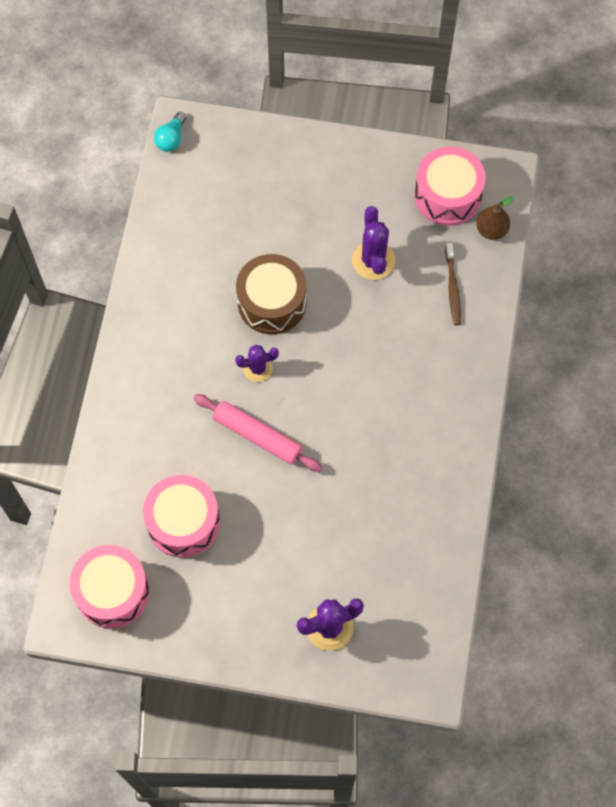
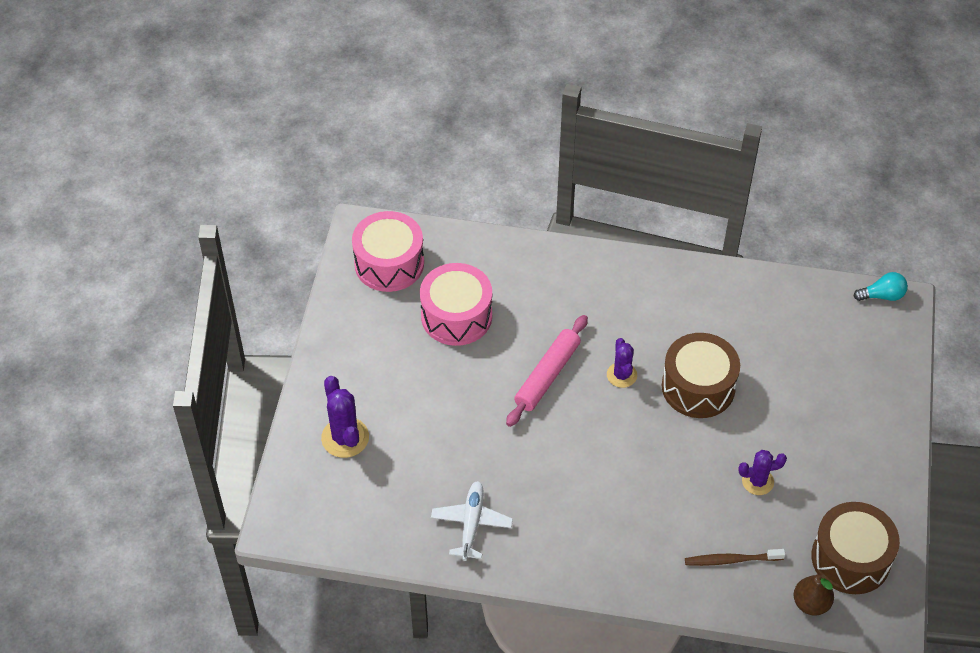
camera: 90 degrees right, 15 degrees down
(171, 138) = (882, 295): turquoise light bulb -> turquoise light bulb turned 150 degrees clockwise
(373, 260) = (757, 481): purple cactus -> purple cactus, size x0.66
(423, 506) = (471, 524): none -> white plane
(447, 195) = (850, 558): pink drum -> brown drum

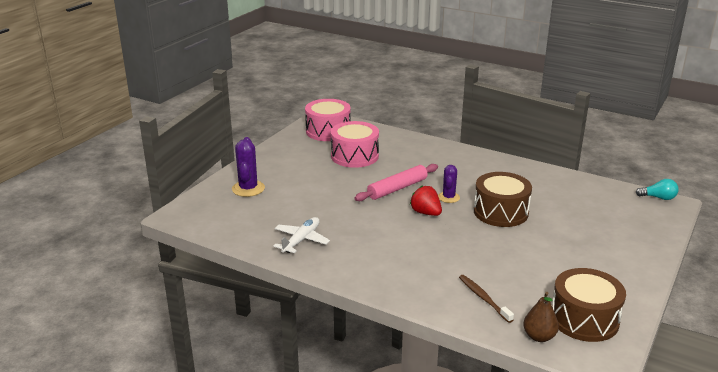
camera: 20 degrees right, 25 degrees down
(605, 418) = (426, 213): none -> red strawberry
(732, 560) = (483, 298): brown toothbrush -> brown toothbrush turned 45 degrees clockwise
(757, 481) = (524, 263): purple cactus -> none

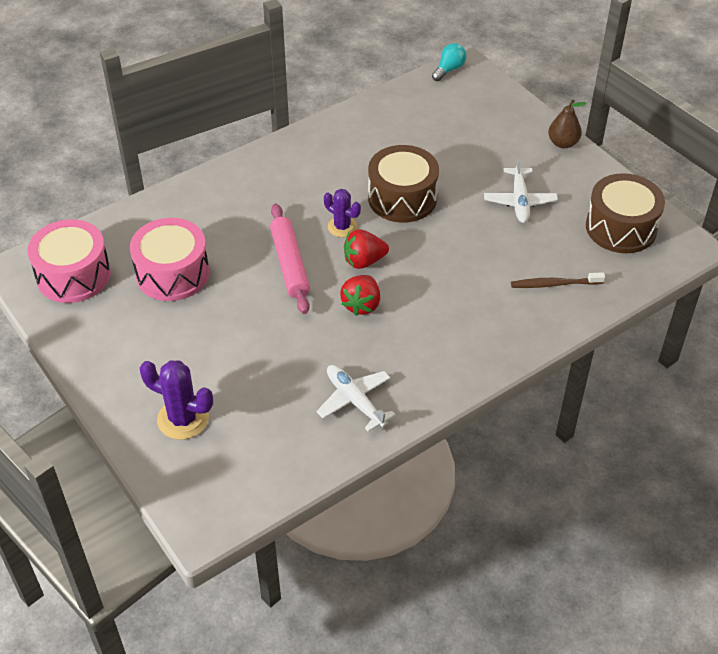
camera: 65 degrees left, 20 degrees up
(386, 222) = (361, 305): none -> red strawberry
(539, 336) = (632, 271): brown pear -> brown pear (563, 143)
(555, 261) = (519, 201): none -> white plane

